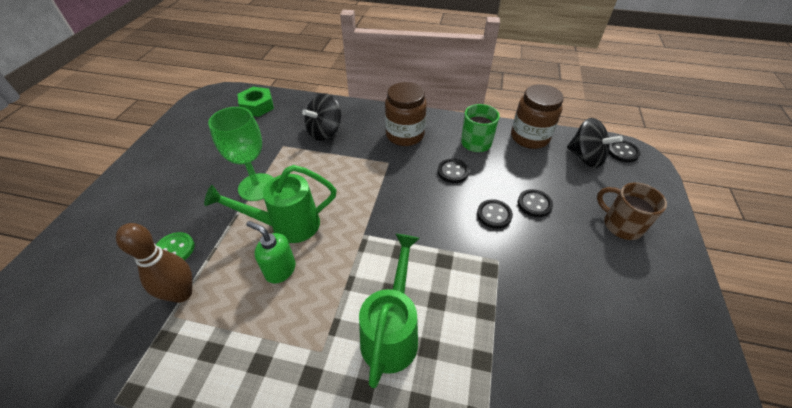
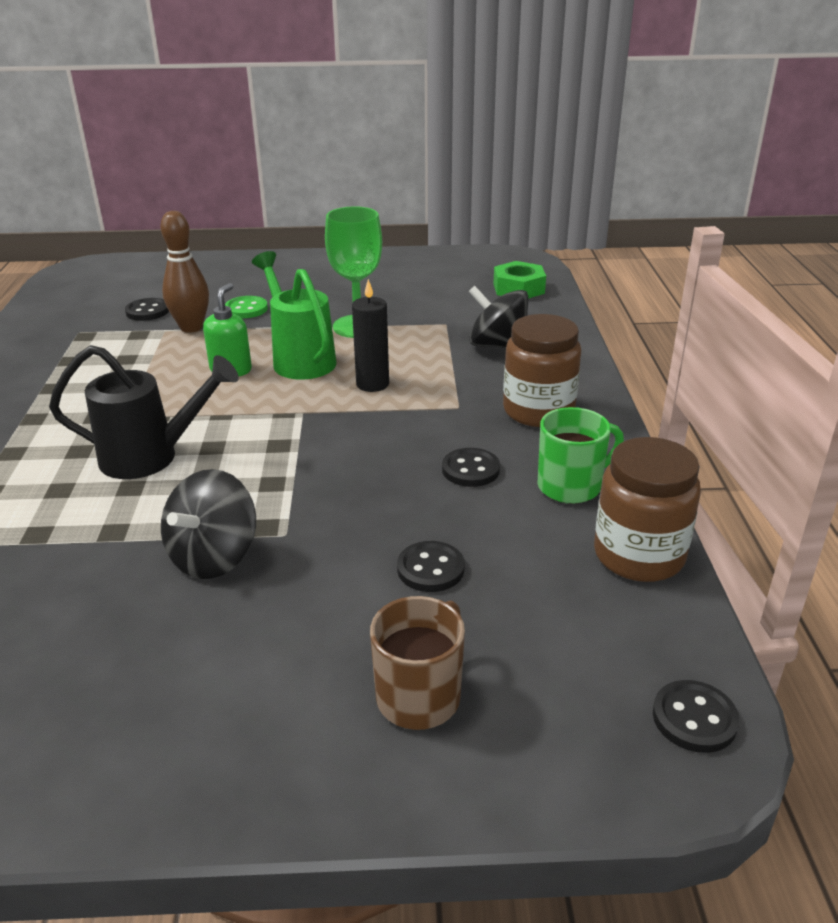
camera: 75 degrees right, 15 degrees down
(343, 193) = (372, 384): none -> black candle
(391, 332) = (151, 457): green watering can -> black watering can
(494, 215) = (383, 523): black button -> black button (147, 311)
(585, 158) = (623, 645): black spinning top -> black spinning top (214, 557)

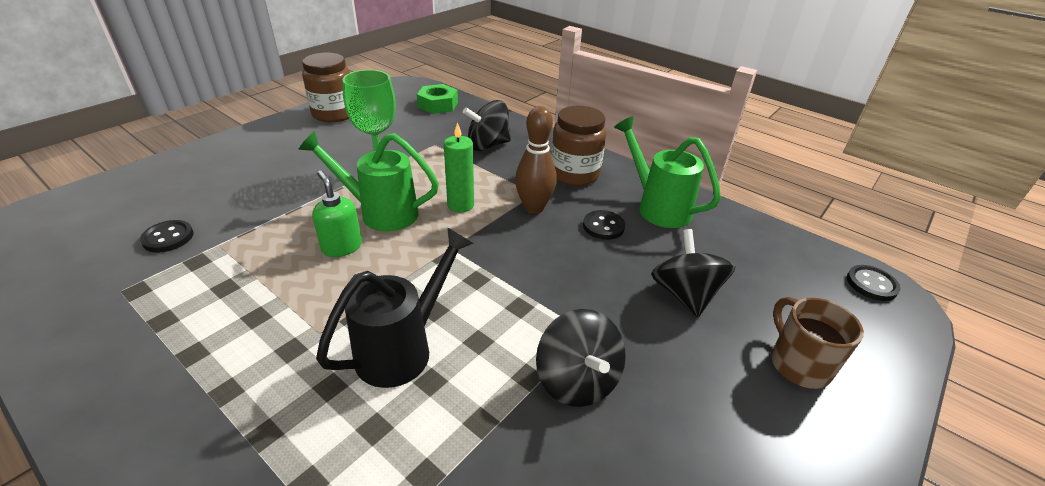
camera: 50 degrees left, 5 degrees up
(191, 327) = (242, 231): brown bowling pin -> brown bowling pin (534, 208)
(246, 309) = (266, 195): green button -> none
(372, 384) = (460, 205): black candle -> green candle
(430, 569) = (685, 294): black button -> black spinning top
(571, 486) = (657, 207): green mug -> green watering can
(638, 555) = (737, 225): brown jar -> brown jar (334, 114)

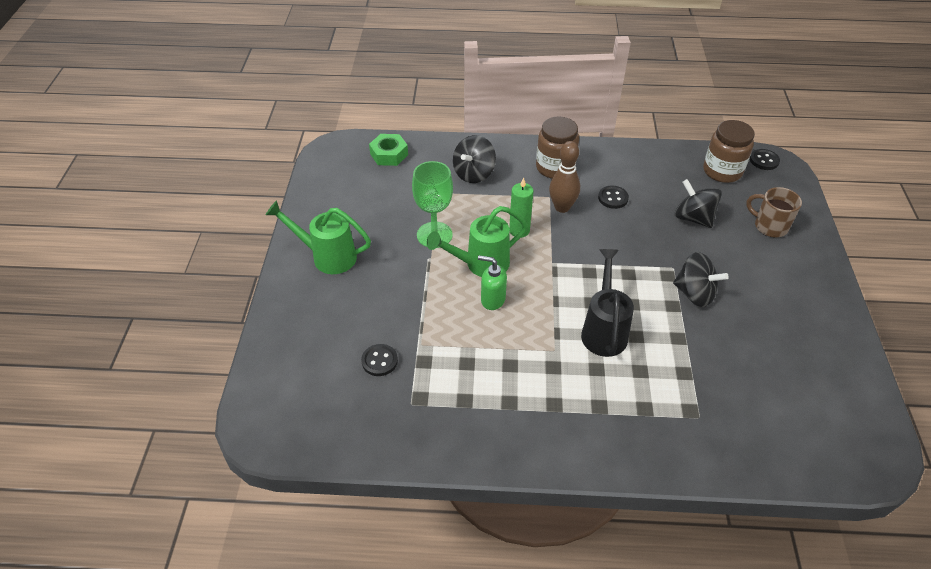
camera: 35 degrees left, 10 degrees up
(334, 114) = (324, 206): brown jar -> brown jar (722, 171)
(657, 207) = (626, 167): green watering can -> green watering can (327, 257)

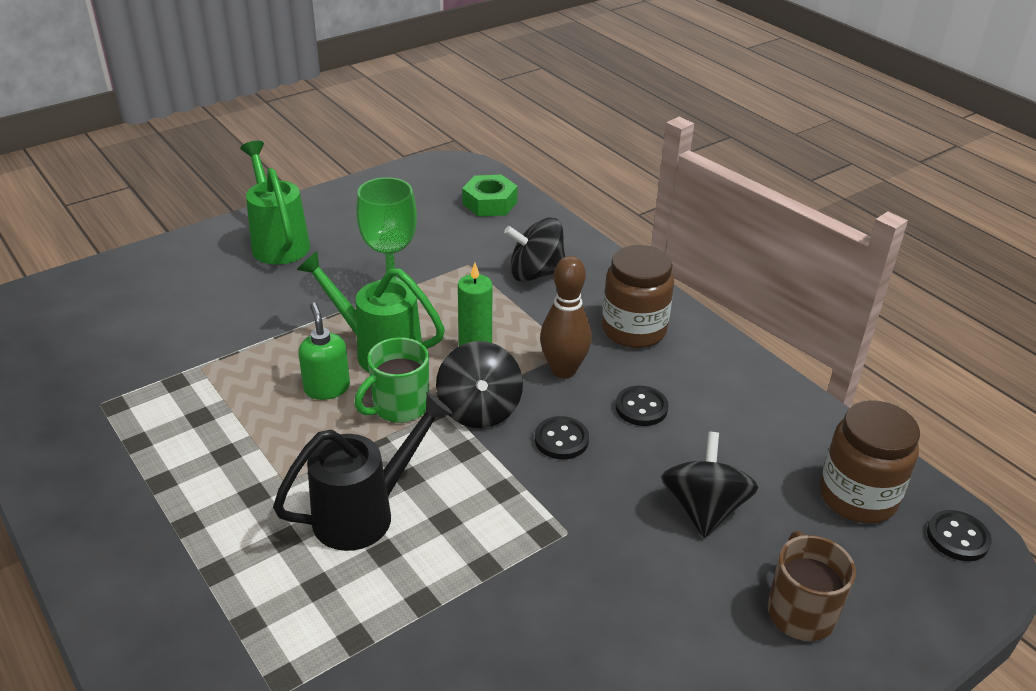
camera: 50 degrees right, 10 degrees down
(379, 361) = (149, 350): black button -> black button (561, 440)
(534, 279) = (399, 407): none -> green mug
(694, 293) = (536, 580): black spinning top -> black spinning top (479, 409)

